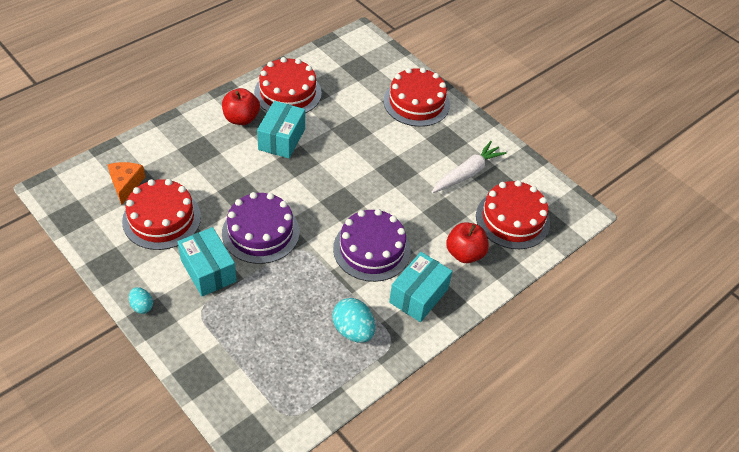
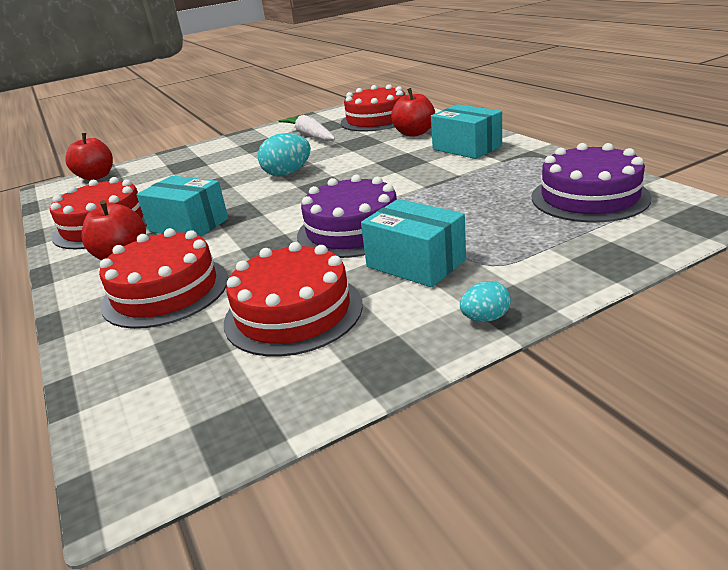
camera: 70 degrees left, 20 degrees down
(126, 184) = (188, 359): orange cheese -> none
(208, 271) = (415, 263): turquoise box -> turquoise box turned 60 degrees clockwise
(353, 330) = (516, 173): turquoise egg -> turquoise egg (287, 173)
(371, 249) = (399, 169): purple cake -> purple cake (589, 197)
(381, 54) = (96, 176): none -> red apple
(416, 102) = (193, 158): red cake -> red cake (166, 291)

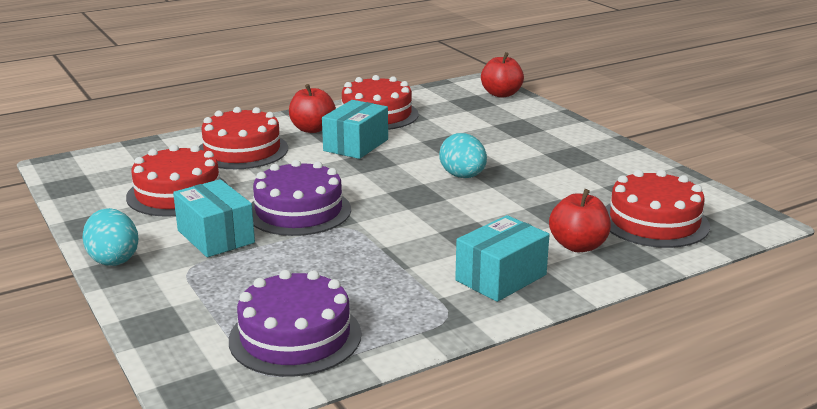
camera: 85 degrees right, 5 degrees down
(310, 135) = (594, 182): white carrot -> none
(415, 263) = (215, 236): turquoise box -> turquoise box turned 75 degrees counterclockwise
(485, 318) = (113, 259): turquoise egg -> turquoise egg, size x1.73

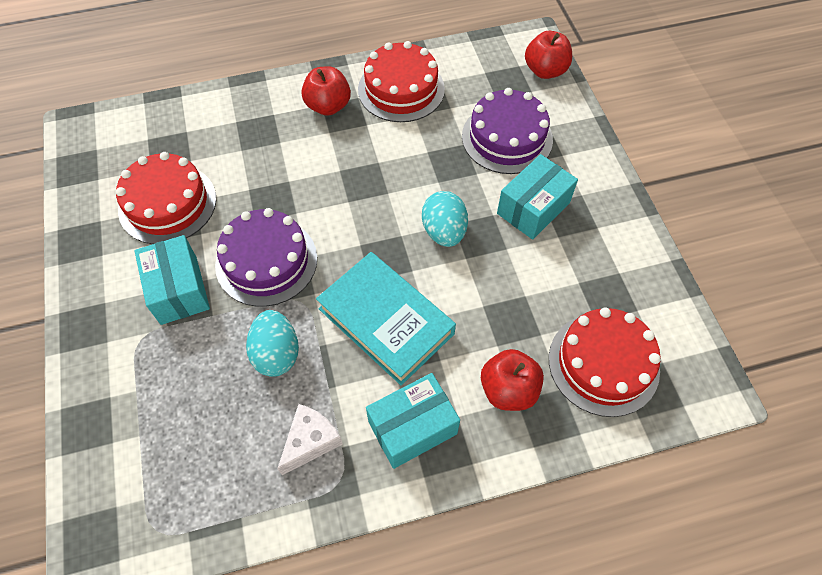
camera: 15 degrees right, 35 degrees up
(113, 259) = (81, 307): turquoise egg -> turquoise egg (276, 353)
(242, 150) = (249, 135): red cake -> none
(295, 336) = (197, 476): purple cake -> purple cake (507, 138)
(356, 145) = (360, 147): turquoise box -> turquoise box (533, 208)
(404, 299) = (310, 441): none -> white cheese
(437, 227) = (386, 321): none -> turquoise book

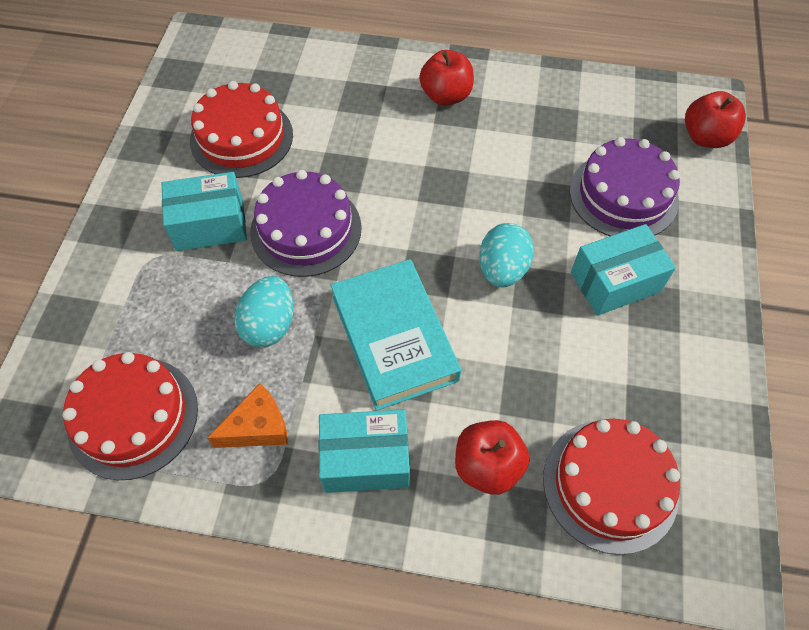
camera: 25 degrees right, 0 degrees up
(178, 290) = (210, 225): turquoise box -> turquoise box turned 75 degrees clockwise
(310, 441) = (258, 427): white cheese -> orange cheese
(401, 89) = (531, 104): red cake -> red cake (133, 417)

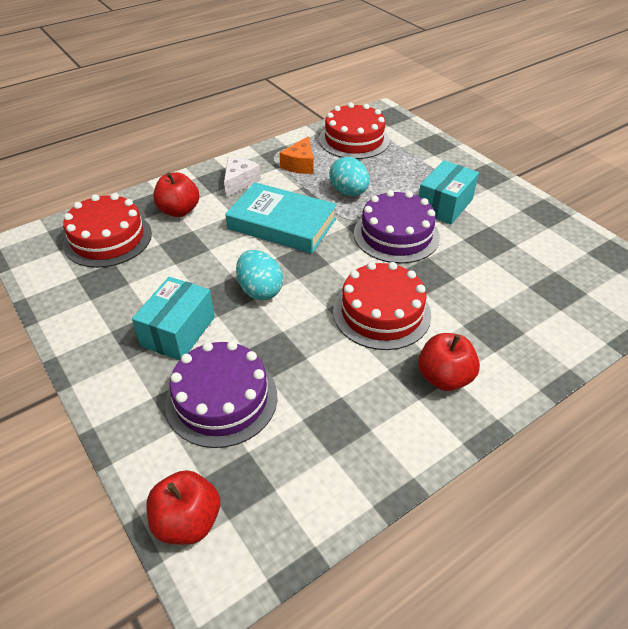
camera: 135 degrees right, 15 degrees down
(241, 137) = (510, 250): red cake -> red cake (381, 312)
(366, 459) = (239, 182): turquoise box -> white cheese

